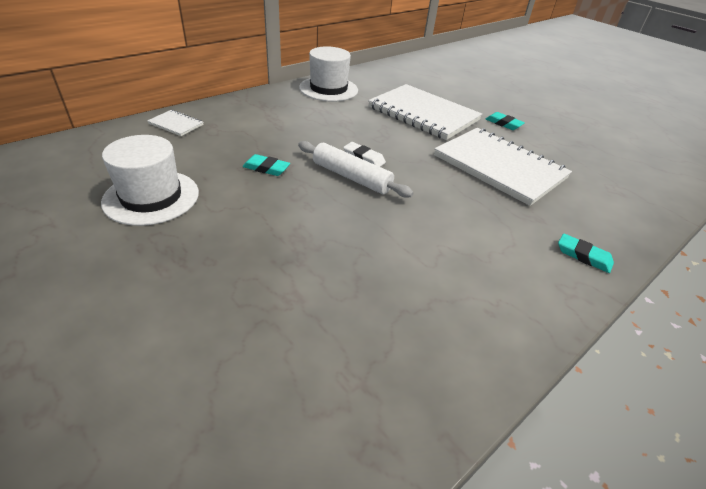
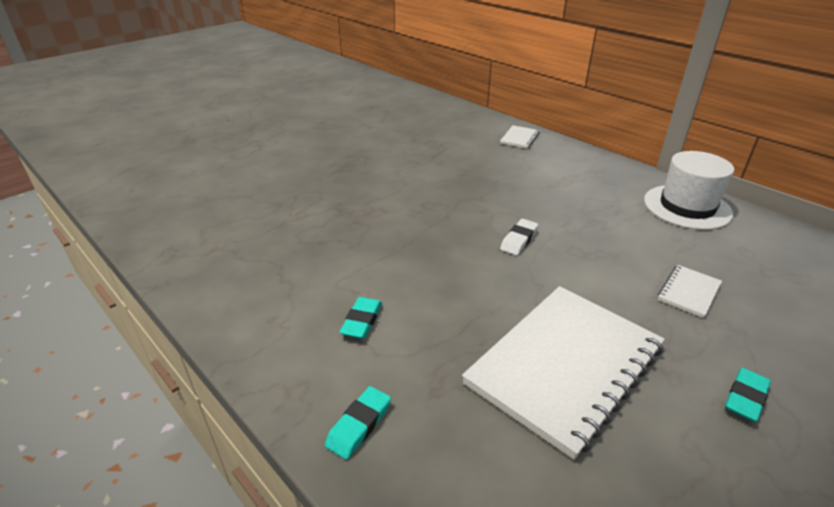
camera: 90 degrees right, 5 degrees down
(151, 197) = (407, 148): white hat -> none
(266, 168) = (468, 186): turquoise eraser -> turquoise eraser (362, 321)
(351, 177) = (473, 233): white rolling pin -> none
(423, 114) = (689, 292): white notebook -> white notebook, size x0.42

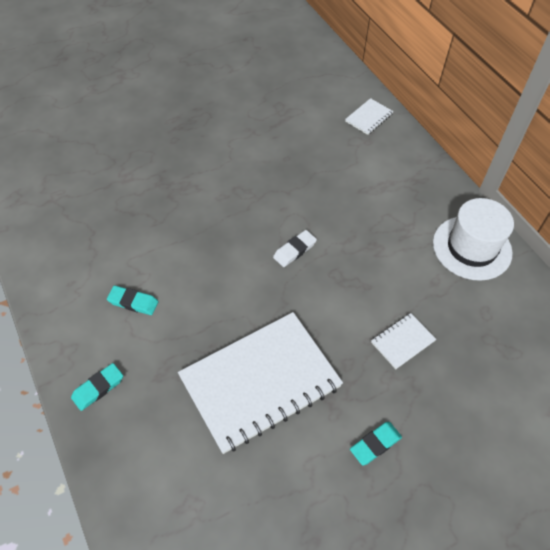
camera: 15 degrees right, 20 degrees up
(362, 321) = (133, 302): turquoise eraser -> turquoise eraser turned 75 degrees clockwise

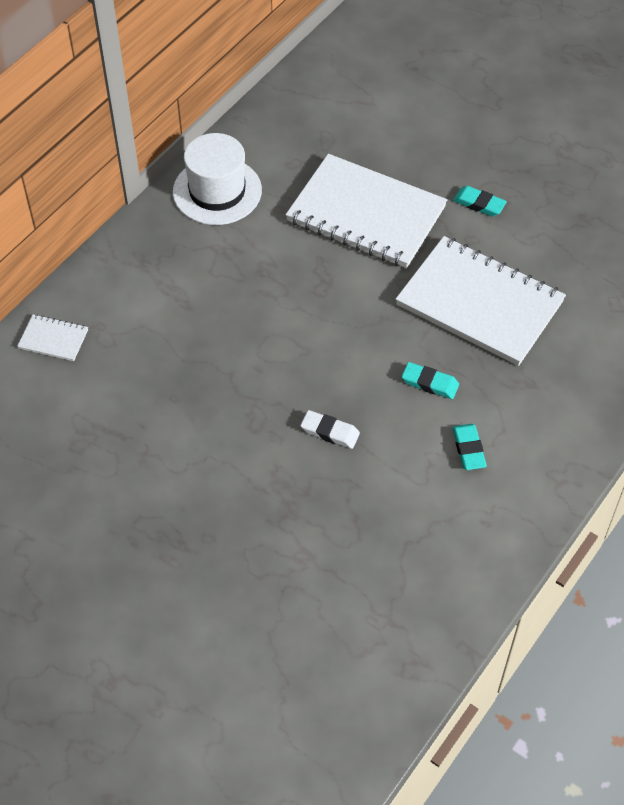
camera: 115 degrees left, 0 degrees up
(98, 388) = (575, 426): turquoise eraser -> turquoise eraser (430, 383)
(294, 250) = (311, 335): white eraser -> white eraser (330, 432)
(402, 341) = (366, 214): white notebook -> white notebook, size x2.39

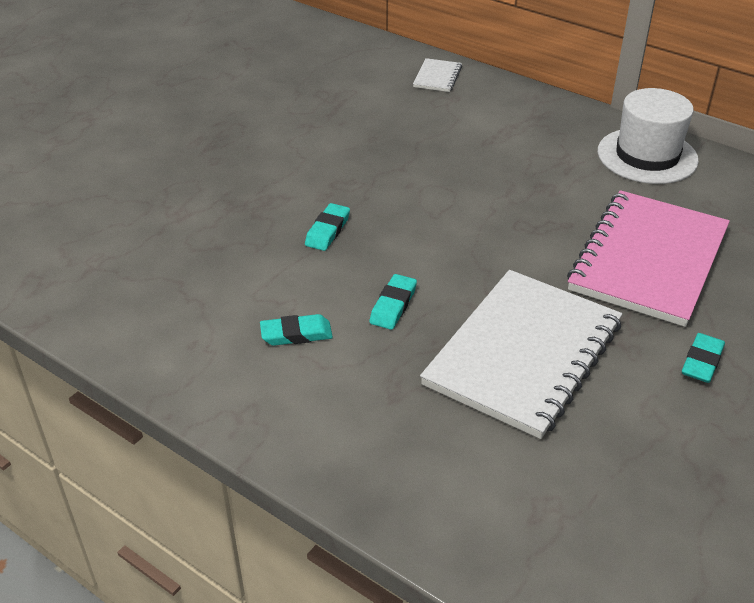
camera: 90 degrees right, 15 degrees down
(330, 432) = (327, 231): white eraser -> turquoise eraser
(366, 214) = (648, 260): white notebook -> pink notebook

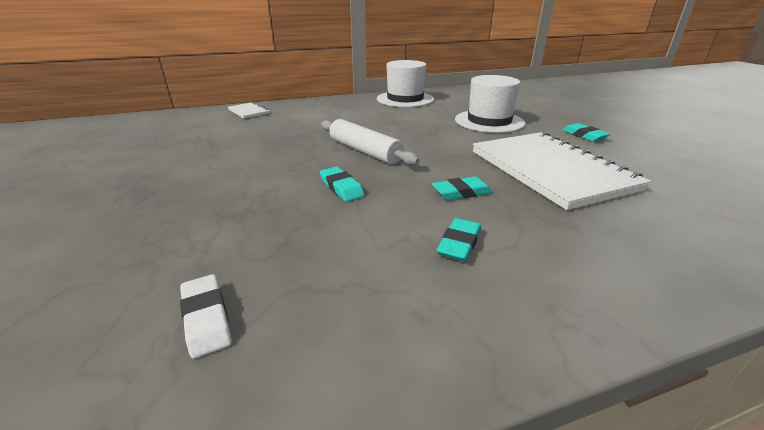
camera: 55 degrees left, 10 degrees down
(123, 261) = (206, 318): none -> white eraser
(393, 305) = (461, 192): turquoise eraser -> turquoise eraser turned 75 degrees counterclockwise
(423, 206) = (365, 151): none -> white rolling pin
(648, 260) = (489, 121): pink notebook -> white hat

